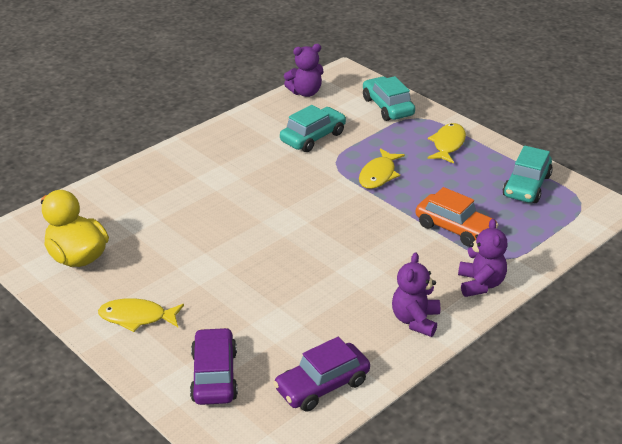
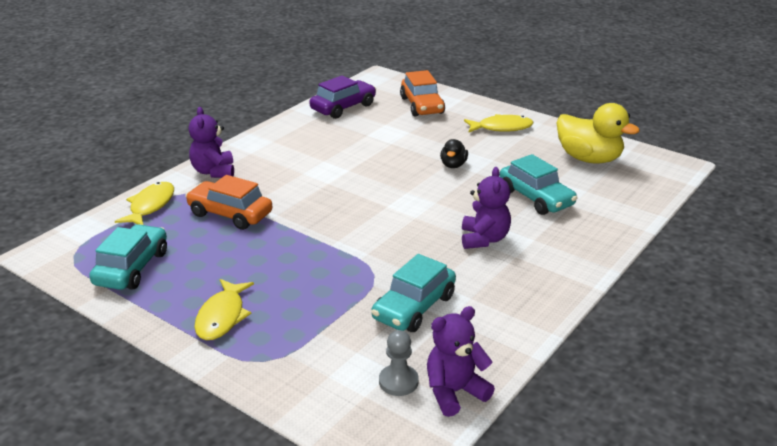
camera: 170 degrees right, 5 degrees down
(214, 376) = (422, 105): purple car -> orange car
(223, 264) = (453, 165): none -> black duck
(336, 100) = (398, 381): none -> grey pawn
(378, 175) = (316, 263): yellow fish -> yellow fish (150, 206)
(387, 107) = (312, 376): turquoise car -> turquoise car (536, 198)
(415, 320) = (275, 144): purple teddy bear -> purple teddy bear (484, 239)

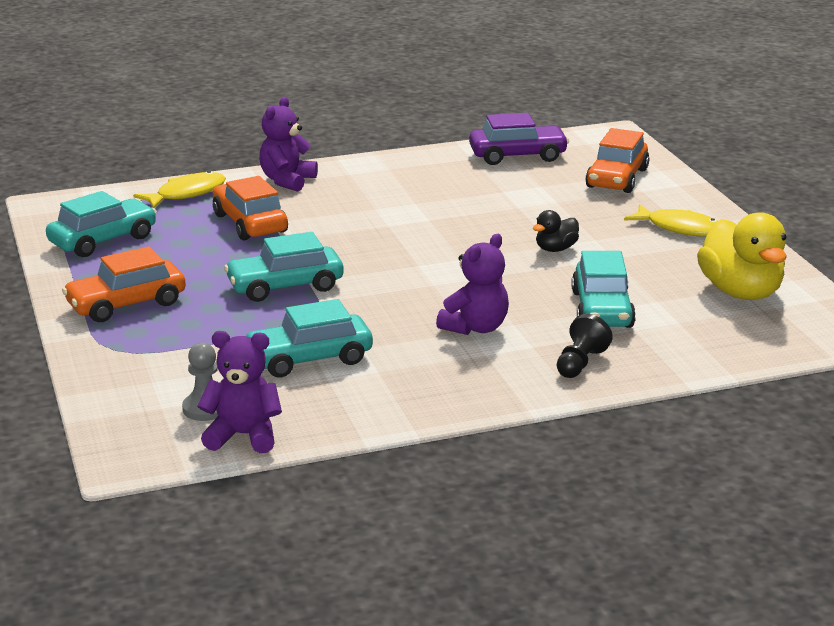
camera: 35 degrees right, 5 degrees down
(222, 317) = (126, 304): yellow fish -> orange car
(321, 255) = (285, 286): none -> turquoise car
(576, 240) = (580, 363): none -> black pawn

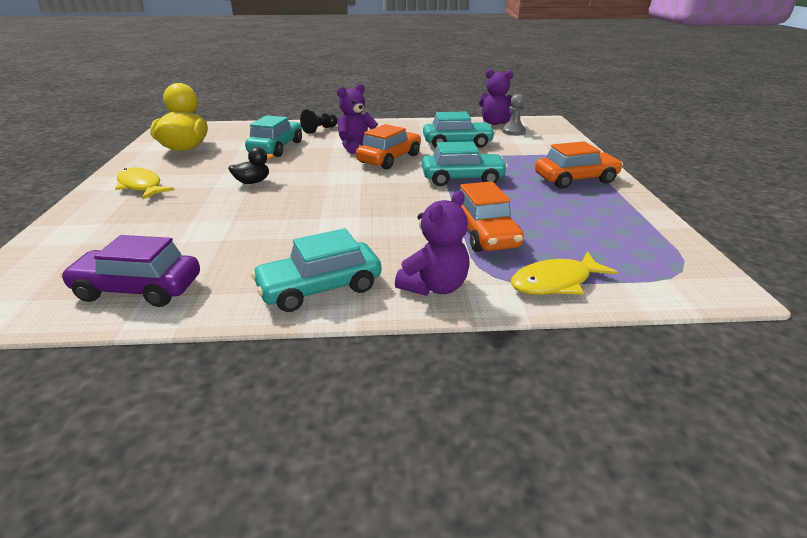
camera: 165 degrees left, 5 degrees up
(103, 240) = (623, 232): turquoise car -> turquoise car (320, 288)
(617, 178) = (96, 239): orange car -> orange car (389, 159)

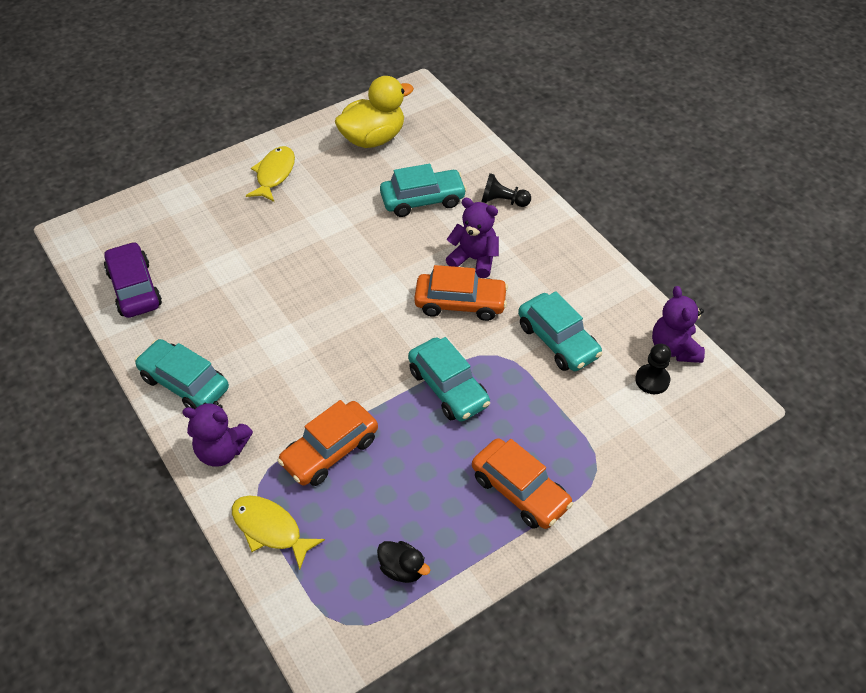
camera: 60 degrees right, 20 degrees up
(252, 182) = (329, 236): black duck -> black duck (402, 569)
(513, 131) = (652, 380): grey pawn -> black pawn

